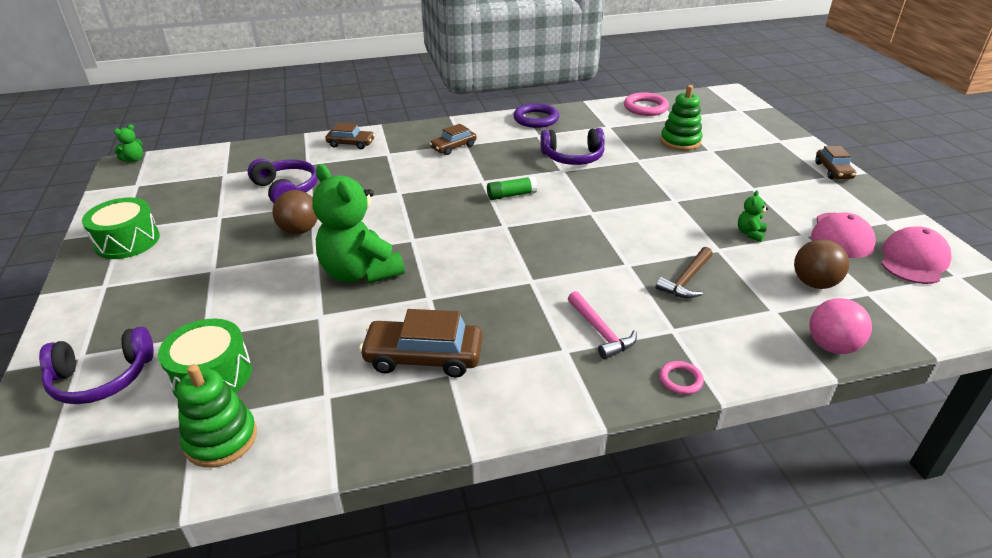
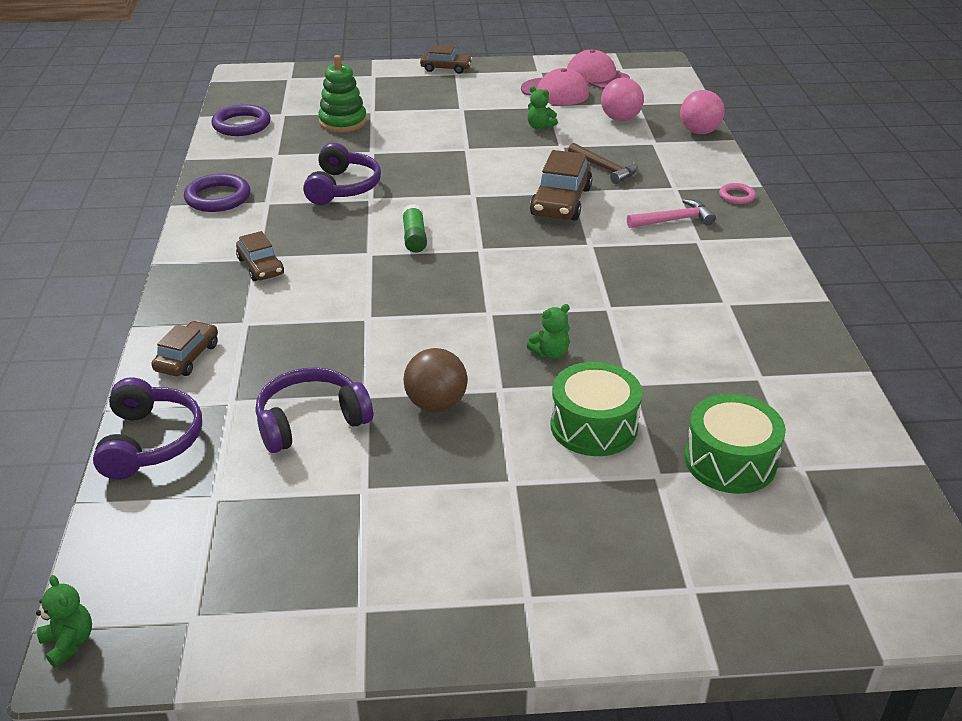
camera: 80 degrees left, 0 degrees up
(102, 378) = (734, 558): purple headphones -> purple headphones (150, 441)
(127, 241) = (403, 593): green drum -> green drum (594, 426)
(221, 439) = (824, 445): green stacking toy -> none
(360, 272) = (550, 353): green teddy bear -> green teddy bear, size x0.41
(423, 357) = (704, 316): brown car -> brown car (561, 202)
(645, 108) = (241, 125): pink ring -> purple ring
(814, 283) = (620, 119): brown ball -> pink ball

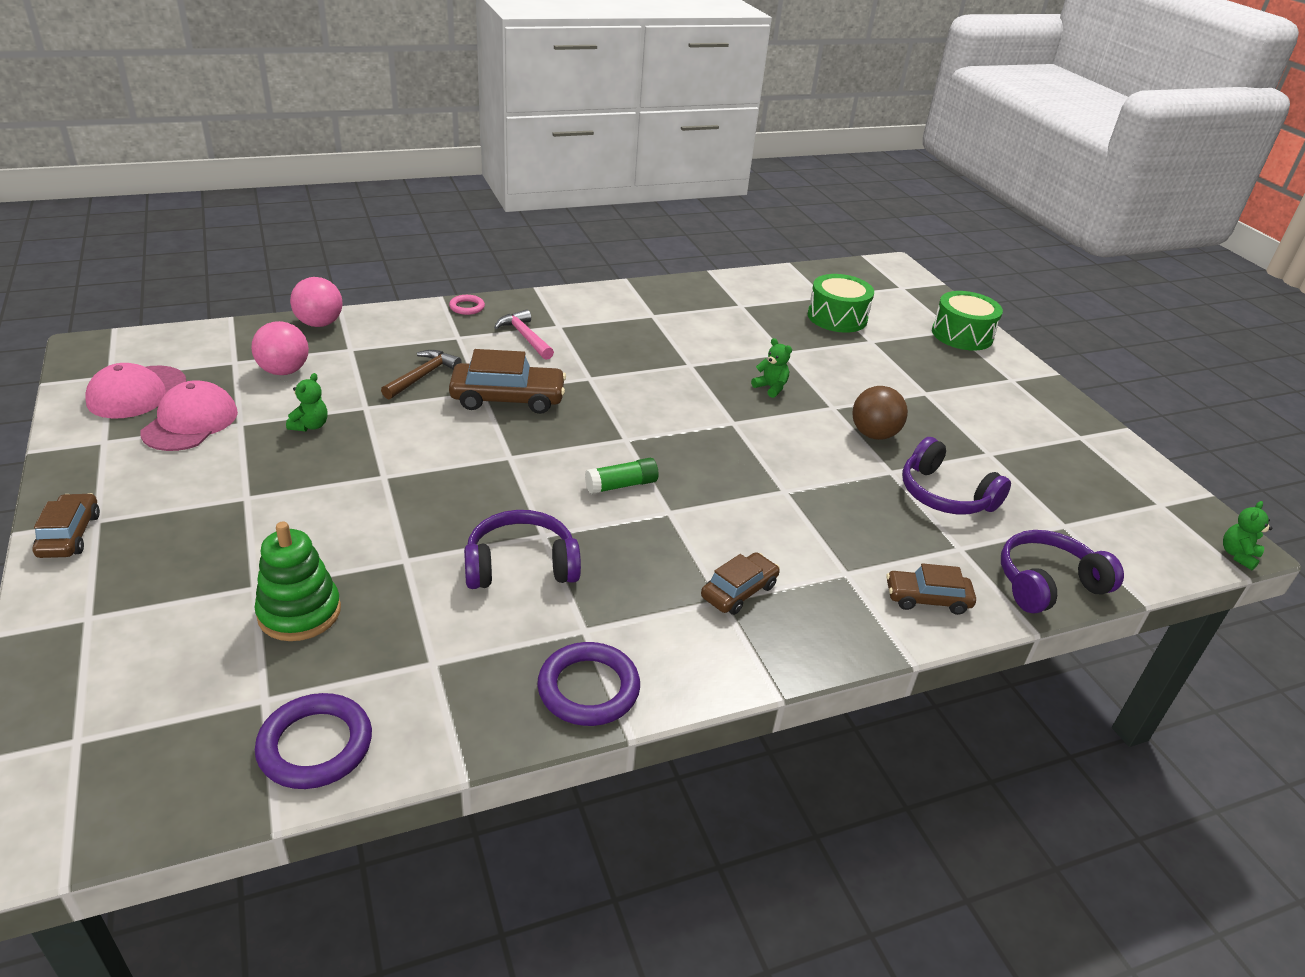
camera: 110 degrees left, 0 degrees up
(594, 426) = (843, 365): green drum -> green drum (962, 335)

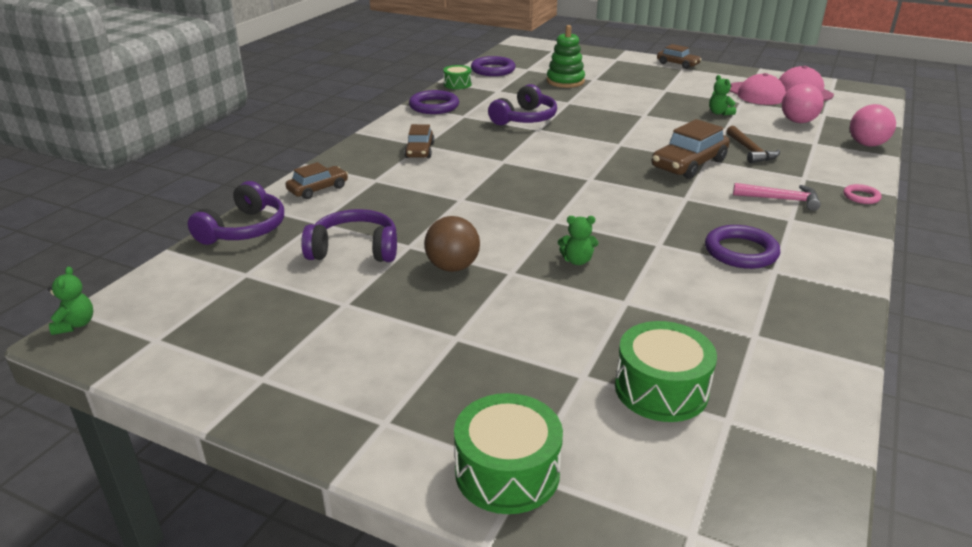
camera: 140 degrees right, 5 degrees down
(454, 737) = (457, 84): none -> green drum
(621, 485) = (546, 159): green glue stick -> none
(646, 332) = (741, 251): none -> purple ring

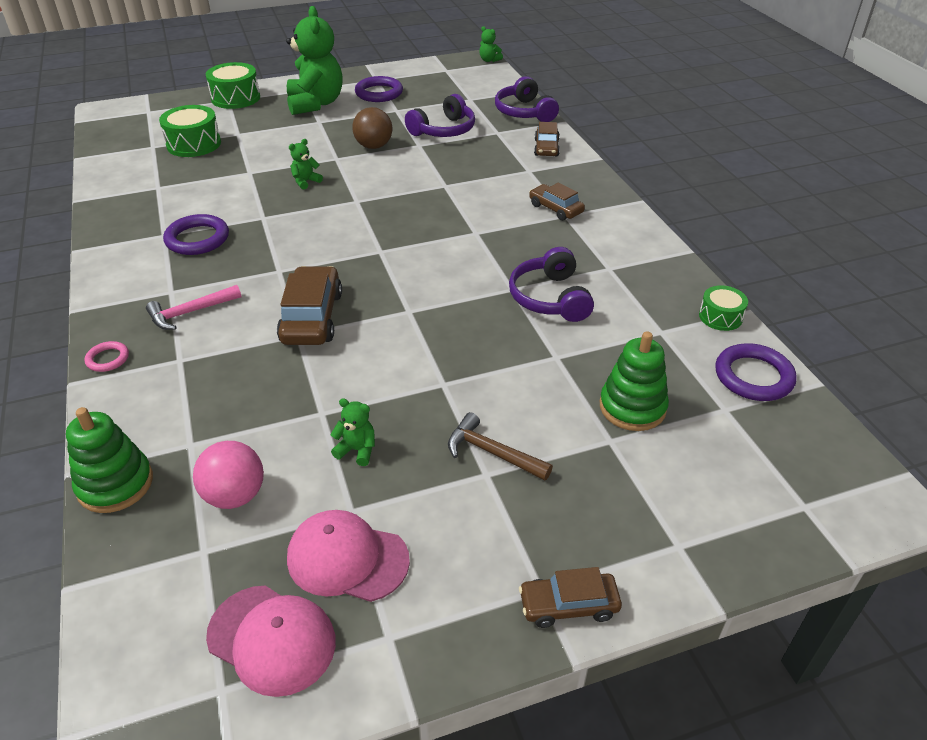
camera: 135 degrees right, 10 degrees up
(413, 376) = (315, 104): none -> green teddy bear
(434, 106) = (660, 266): purple ring -> purple ring (379, 93)
(750, 151) = (262, 378): brown hammer -> brown hammer (492, 452)
(867, 144) = (115, 484): pink ball -> green stacking toy

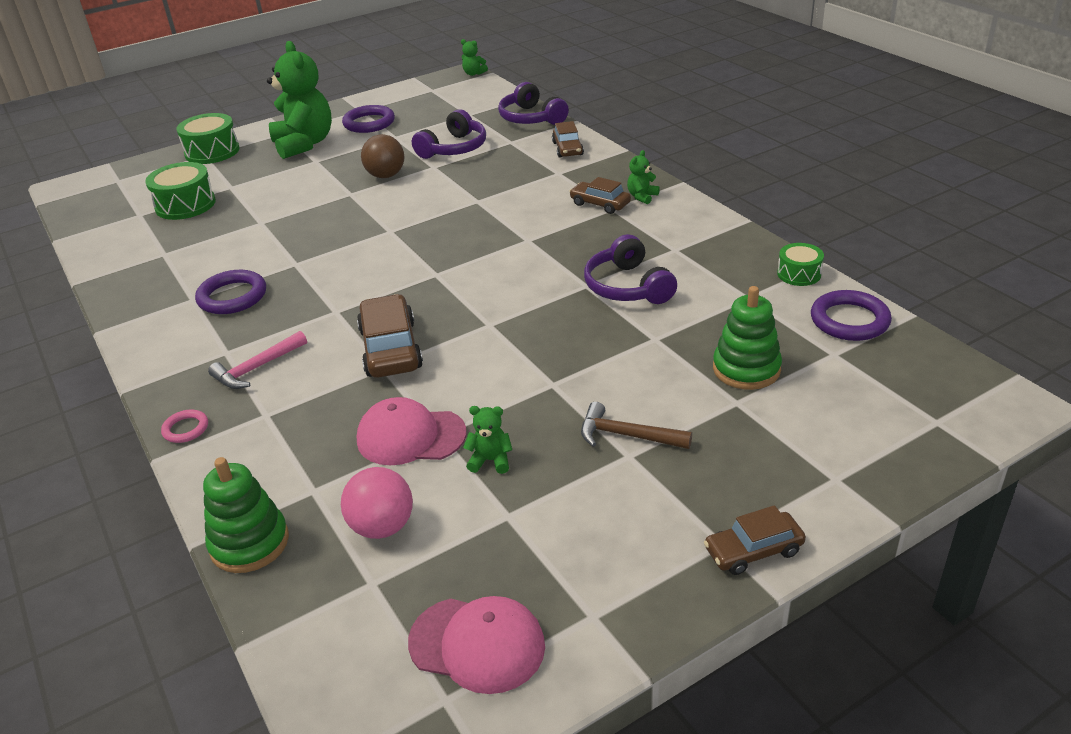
camera: 10 degrees left, 5 degrees down
(306, 181) = (327, 221): green teddy bear -> green teddy bear (642, 197)
(347, 559) = (522, 558): pink cap -> pink cap (411, 436)

